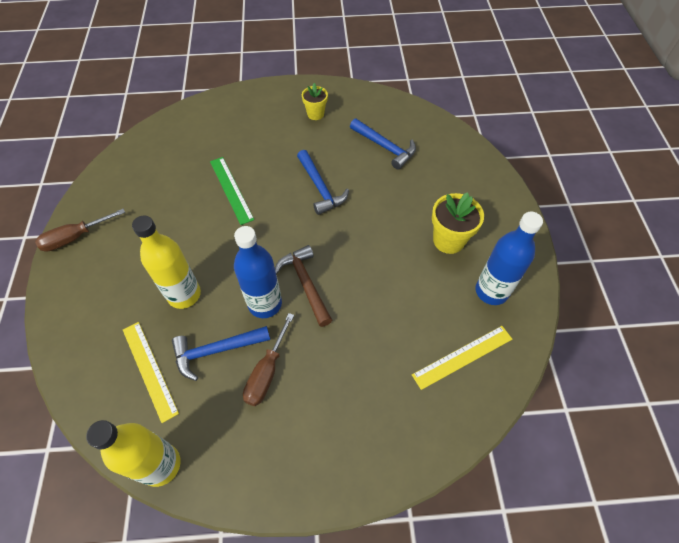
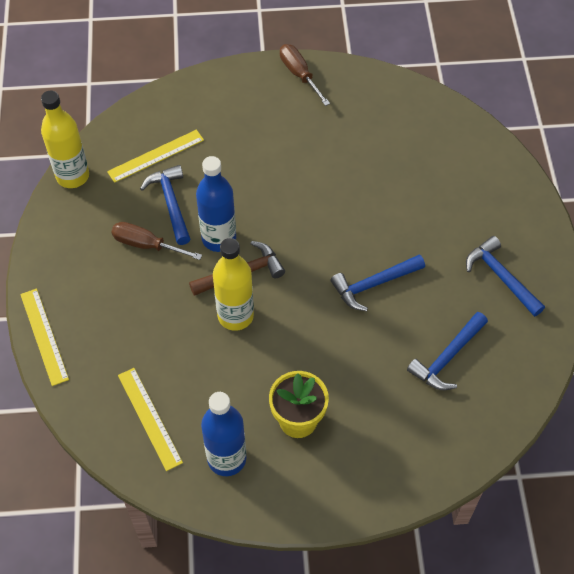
camera: 90 degrees right, 0 degrees up
(184, 295) = (231, 171): yellow bottle -> yellow bottle (235, 316)
(231, 189) = (367, 197): green ruler -> none
(315, 114) = (501, 277): yellow flower pot -> blue hammer
(379, 475) = (44, 336): none -> yellow ruler

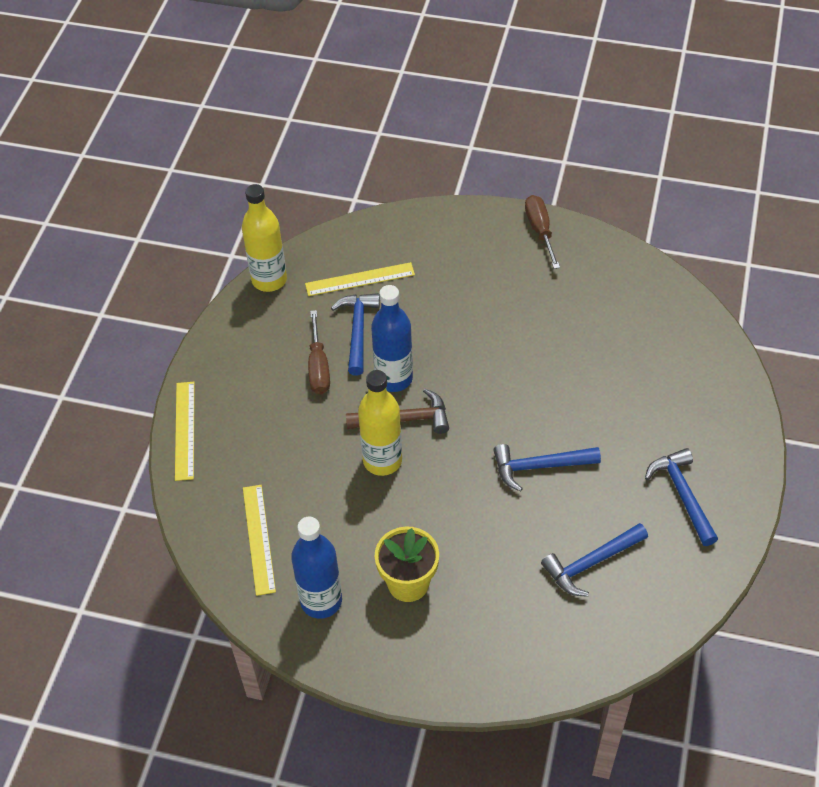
camera: 20 degrees right, 5 degrees down
(147, 245) = (318, 366): brown screwdriver -> brown screwdriver turned 135 degrees counterclockwise

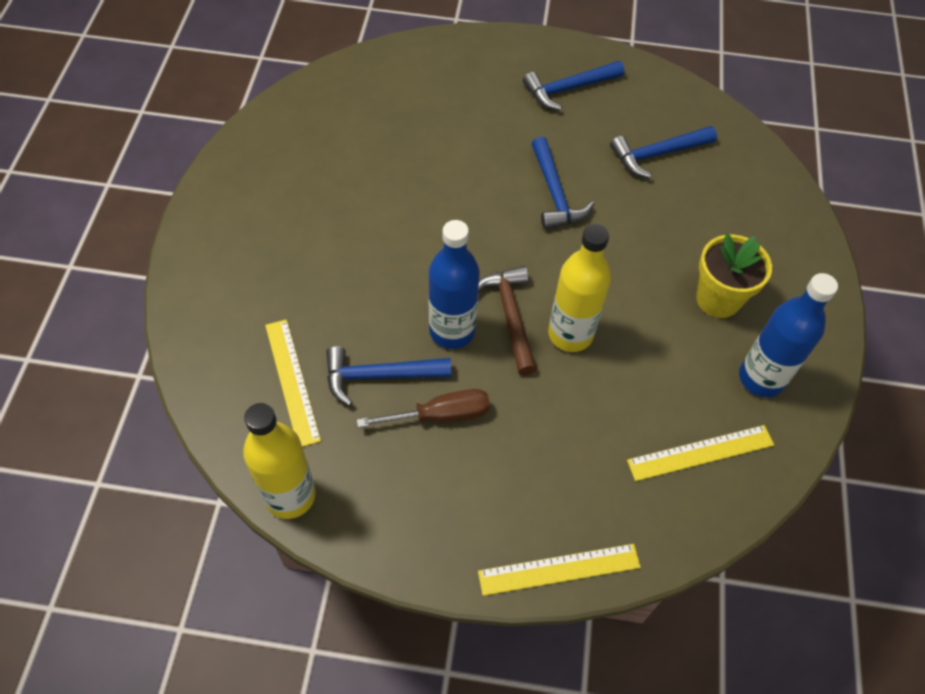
camera: 100 degrees left, 5 degrees up
(540, 231) = (220, 196): brown screwdriver -> none
(591, 563) = (657, 154): blue hammer -> blue hammer turned 105 degrees clockwise

